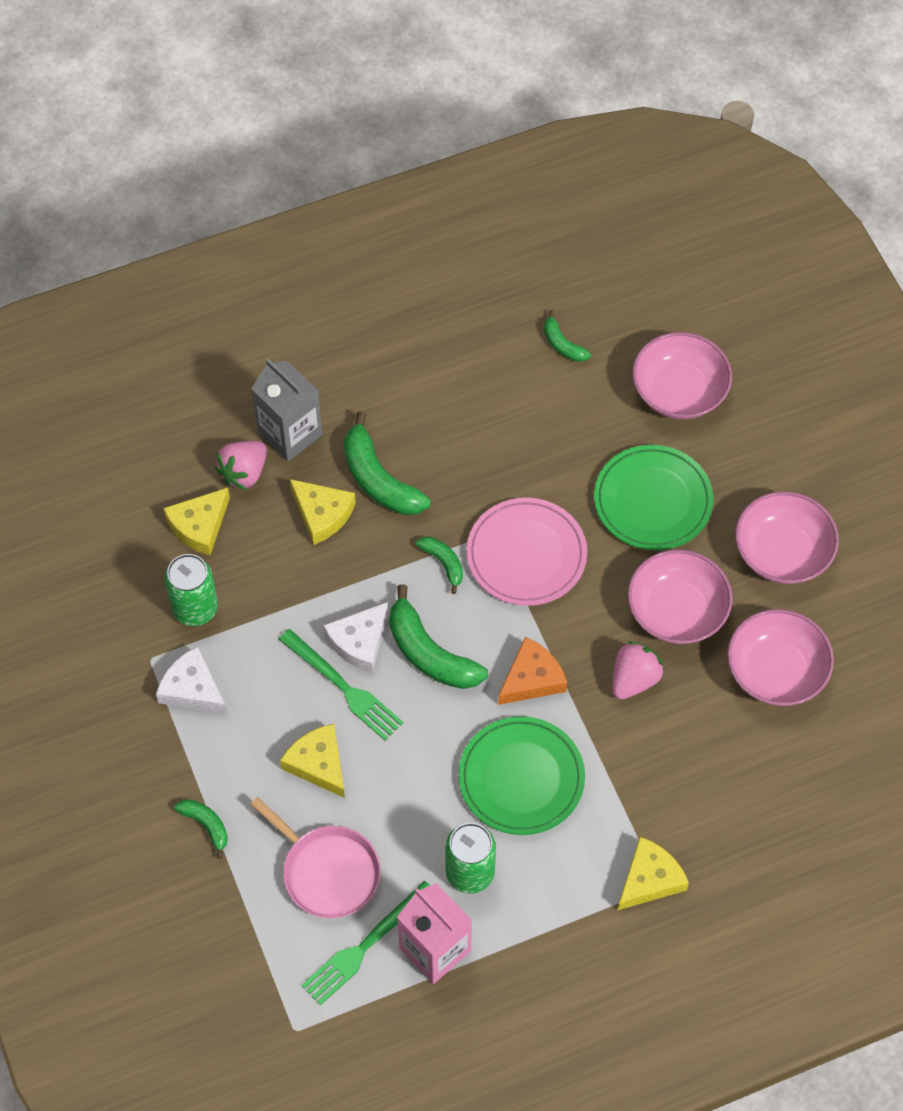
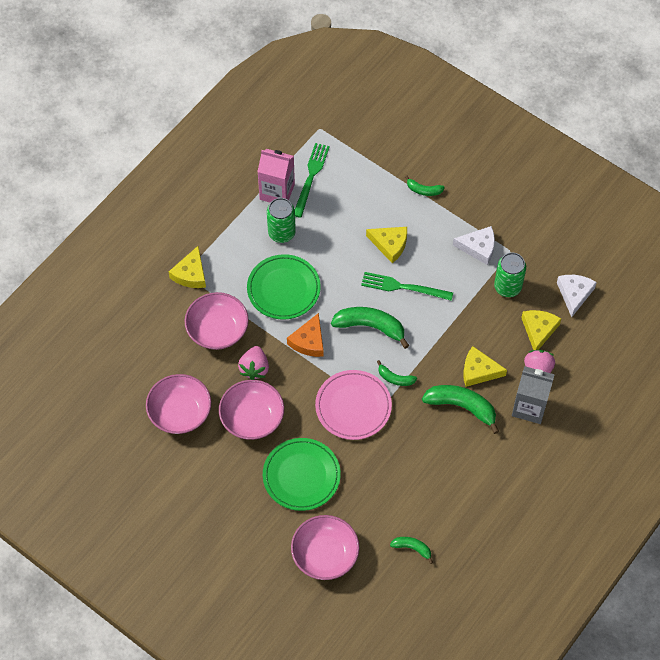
camera: 150 degrees right, 0 degrees up
(327, 871) = (351, 199): pink pan -> none
(359, 641) = (411, 314): white cheese -> white cheese (574, 294)
(782, 552) = (211, 483): pink bowl -> pink bowl (217, 330)

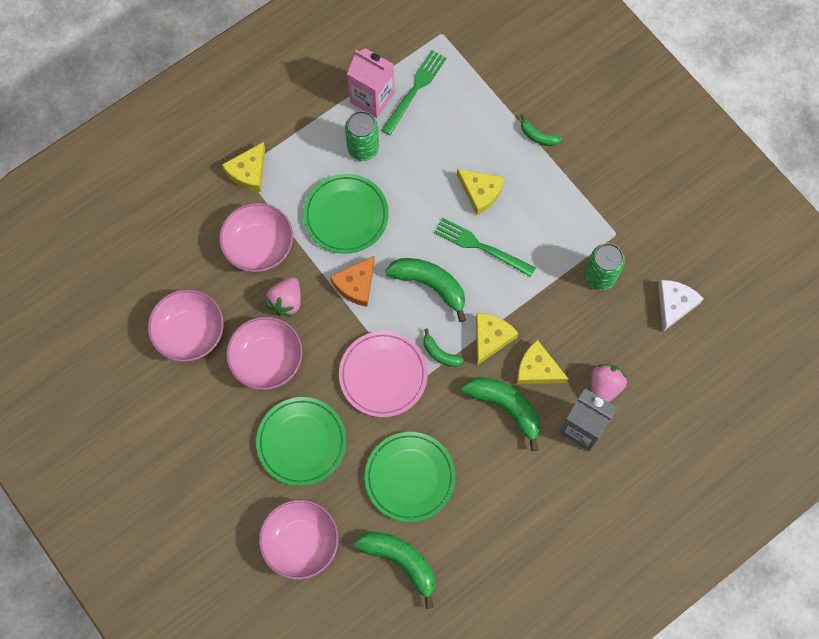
camera: 15 degrees right, 10 degrees up
(400, 481) = (410, 477): none -> green plate
(412, 548) = (400, 561): green banana -> green banana, size x1.87
(478, 247) = (580, 220): white cheese -> none
(539, 330) = (620, 337): yellow cheese -> yellow cheese (491, 338)

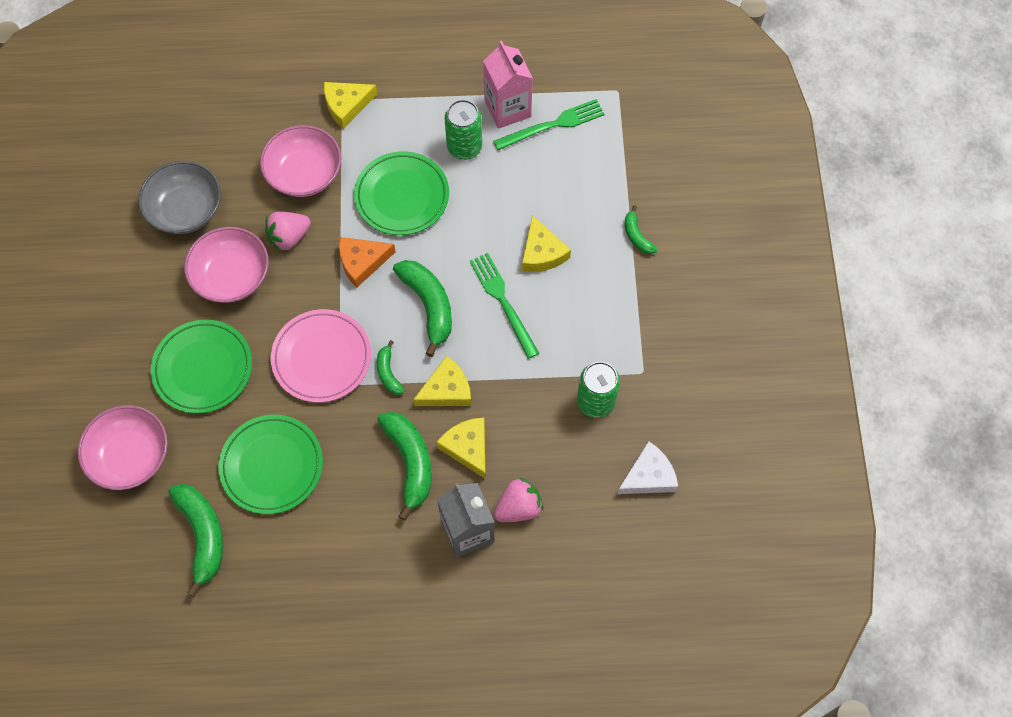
camera: 35 degrees right, 5 degrees down
(189, 332) = (186, 209): pink bowl -> grey bowl

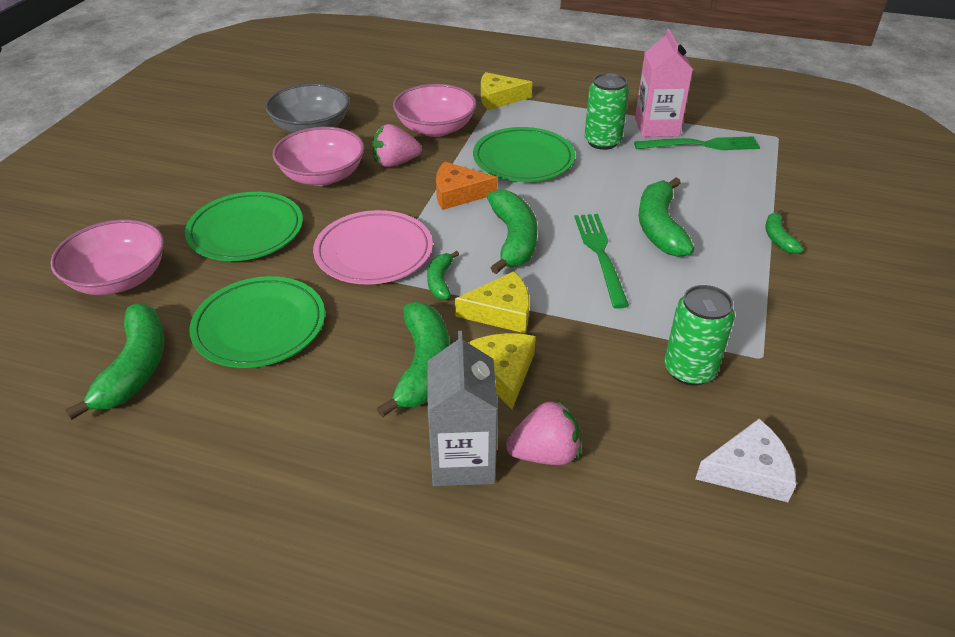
camera: 20 degrees right, 25 degrees down
(542, 252) = (660, 227): yellow cheese -> green banana

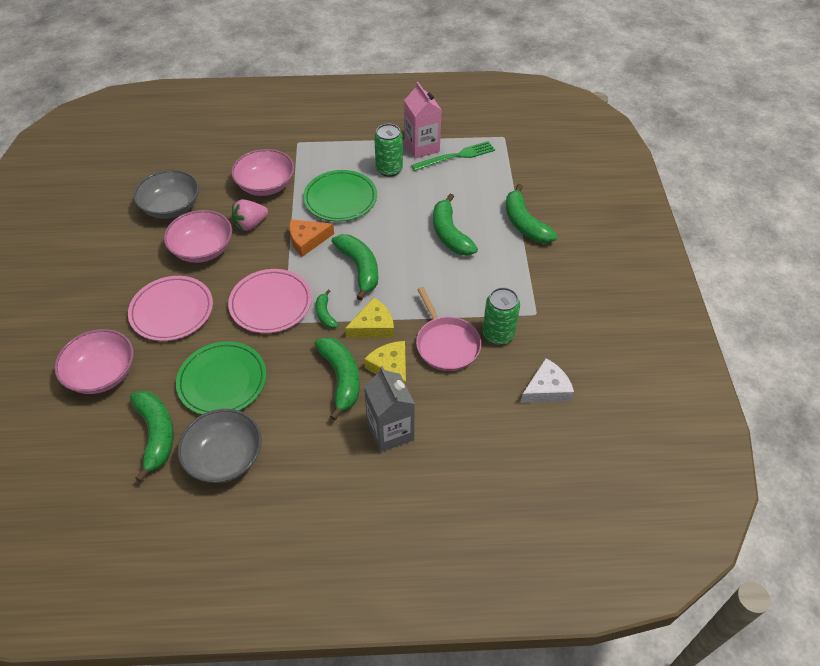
camera: 20 degrees left, 10 degrees up
(205, 424) = (225, 457): none -> grey bowl
(246, 231) = (172, 311): green plate -> pink plate
(499, 98) = (300, 145): yellow cheese -> none
(545, 454) = (435, 413): pink strawberry -> none
(600, 255) = (420, 266): green fork -> none
(601, 362) = (446, 344): none -> pink pan
(778, 238) = (524, 223): green banana -> green banana, size x1.87

